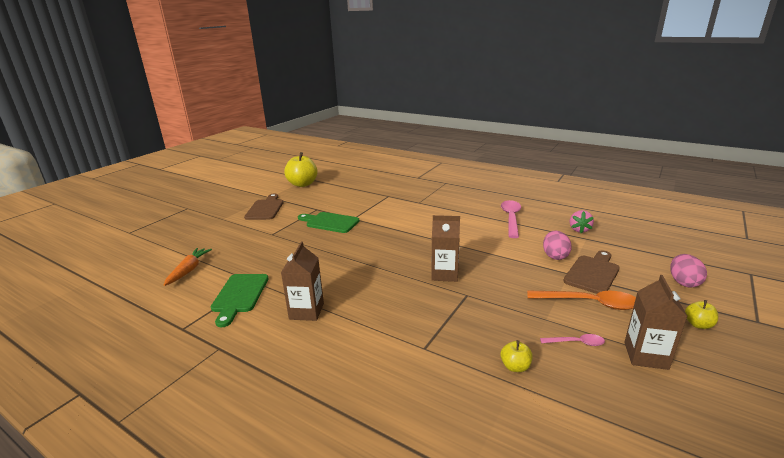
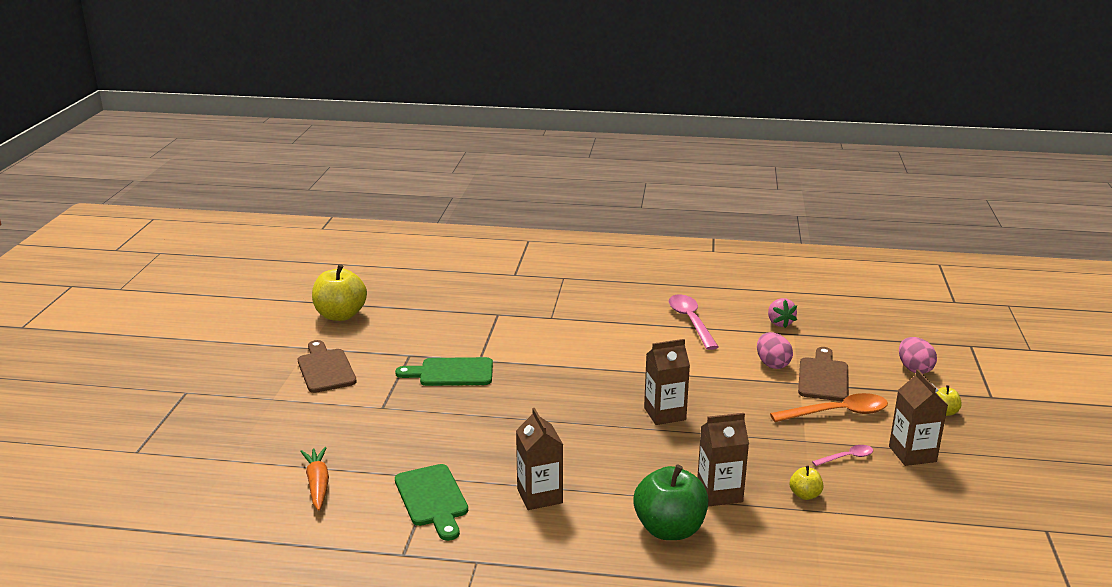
camera: 25 degrees left, 0 degrees up
(376, 364) = (669, 529): none -> green apple
(440, 345) = (719, 493): none -> brown carton

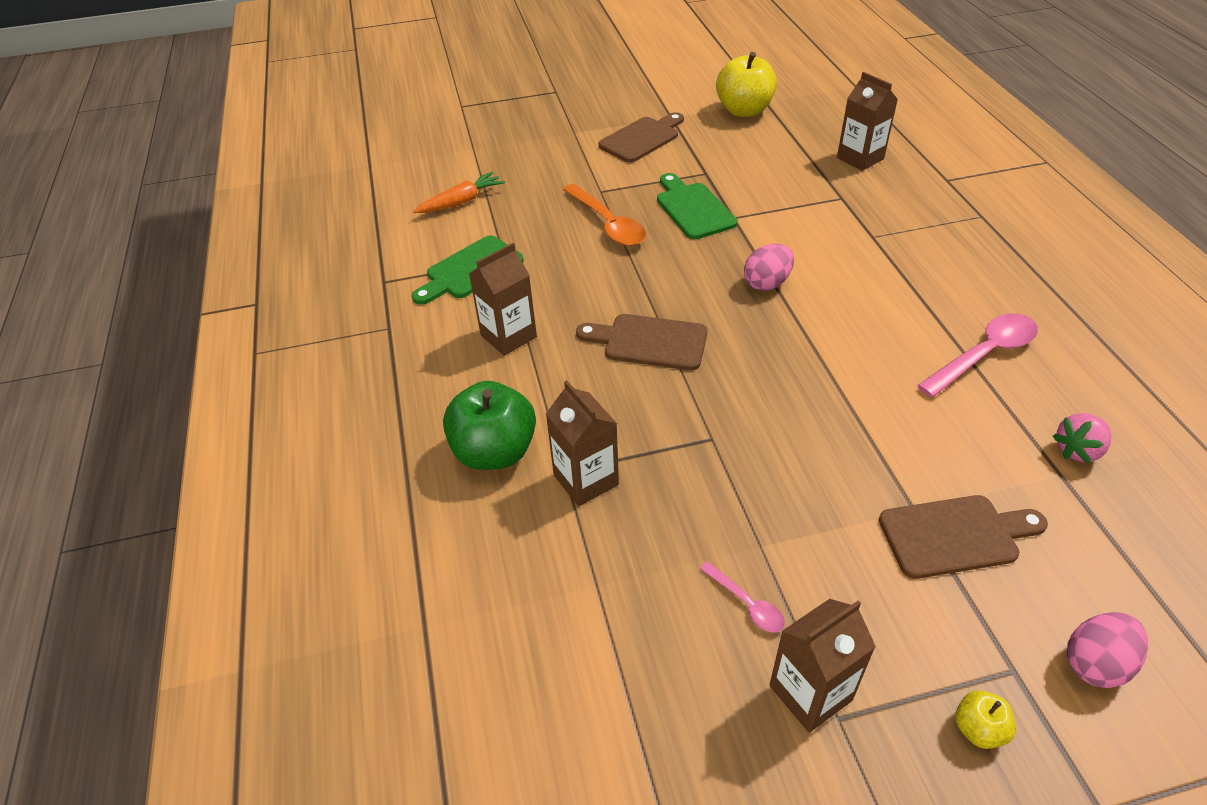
camera: 70 degrees right, 20 degrees up
(595, 432) = (649, 342): none -> brown cutting board
(664, 414) = (728, 388): brown carton -> brown carton (860, 158)
(772, 364) = (942, 467): pink egg -> pink egg (767, 283)
(805, 495) = (626, 569): yellow apple -> none
(837, 413) = (862, 572): orange spoon -> orange spoon (608, 224)

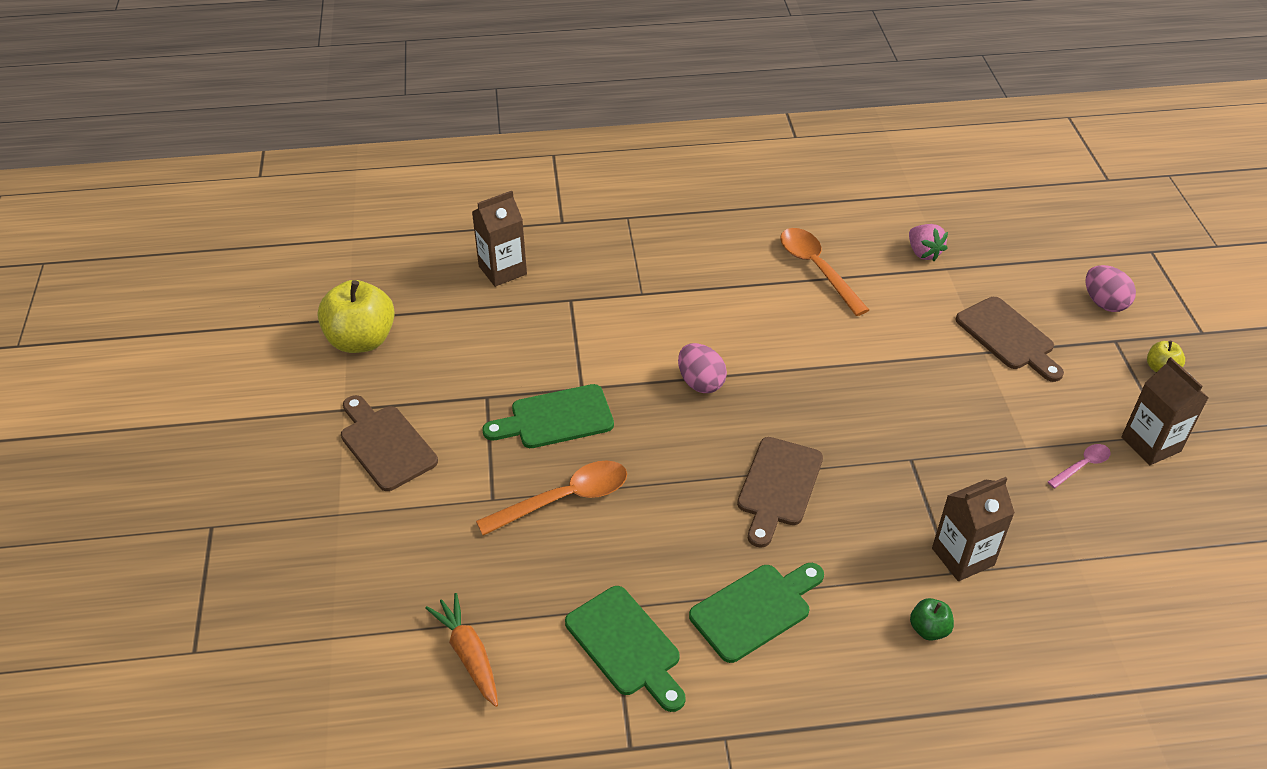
camera: 85 degrees left, 0 degrees up
(494, 452) = (929, 629): green apple -> green apple, size x0.47
(508, 336) = (755, 610): brown carton -> green cutting board
(955, 536) = (1008, 337): brown cutting board -> brown cutting board turned 150 degrees clockwise
(984, 354) = (817, 269): pink spoon -> orange spoon

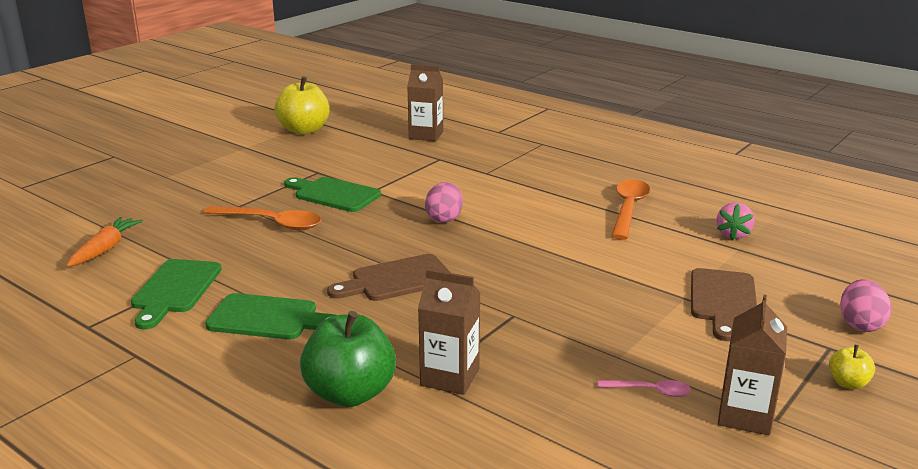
camera: 45 degrees right, 20 degrees down
(386, 444) = (236, 165): brown cutting board -> none
(929, 629) = (350, 393): green apple -> green apple, size x2.14

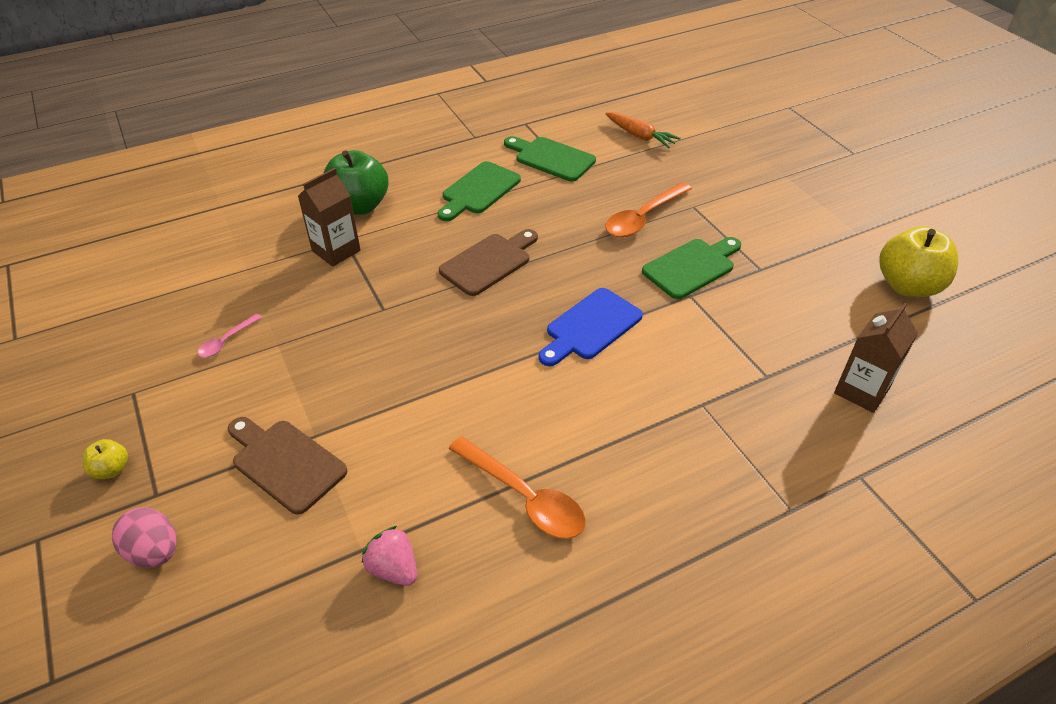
camera: 115 degrees right, 20 degrees up
(396, 279) = (489, 262): brown cutting board -> brown cutting board turned 45 degrees clockwise
(444, 218) = (590, 327): pink egg -> blue cutting board
(745, 415) = (153, 378): brown carton -> none

